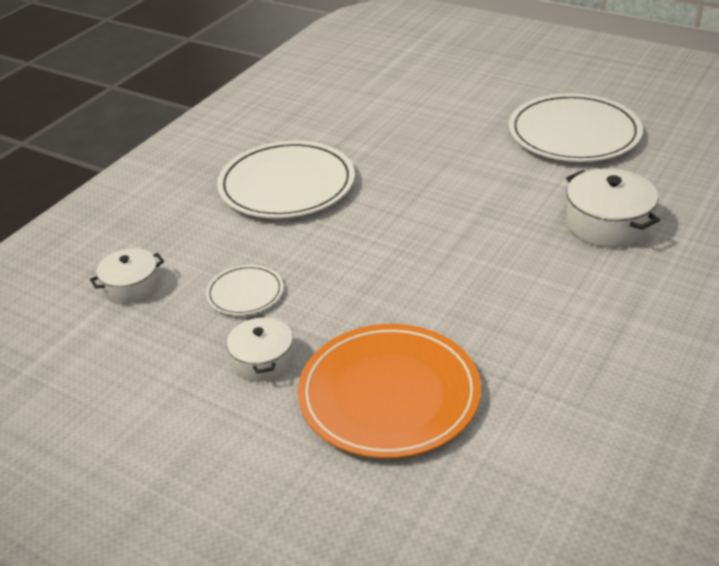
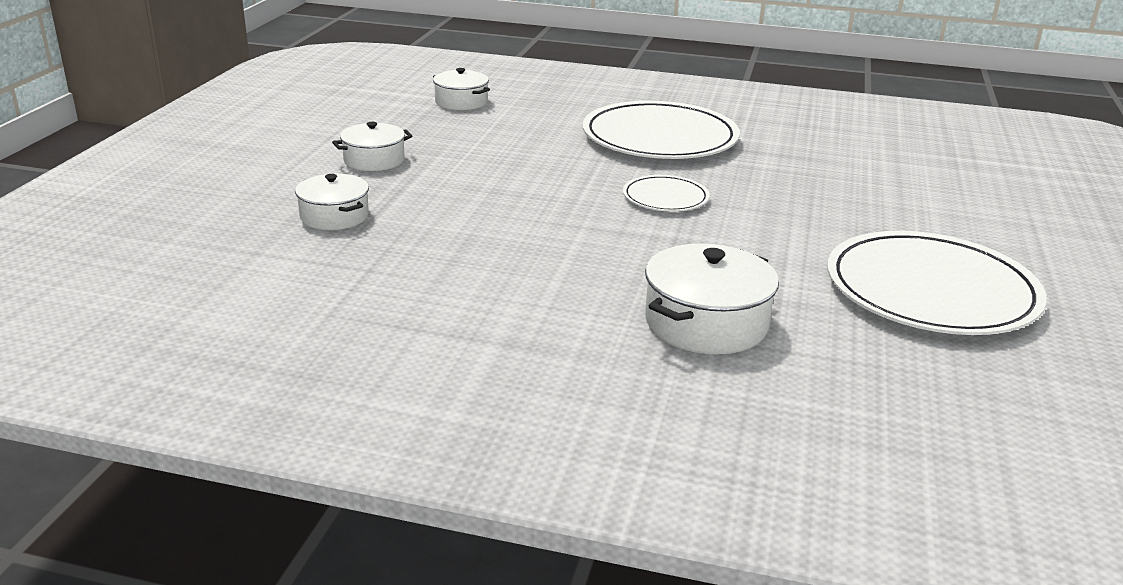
camera: 70 degrees right, 10 degrees down
(245, 293) = (468, 142): white plate -> white plate (665, 197)
(389, 395) = (334, 216): orange plate -> white pot

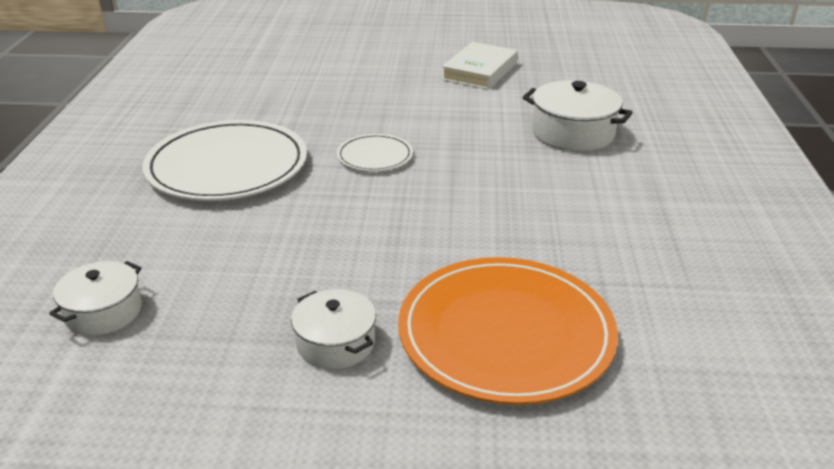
camera: 100 degrees left, 5 degrees up
(334, 216) = (505, 334): white pot -> orange plate
(931, 291) = (480, 71): white plate -> white book

